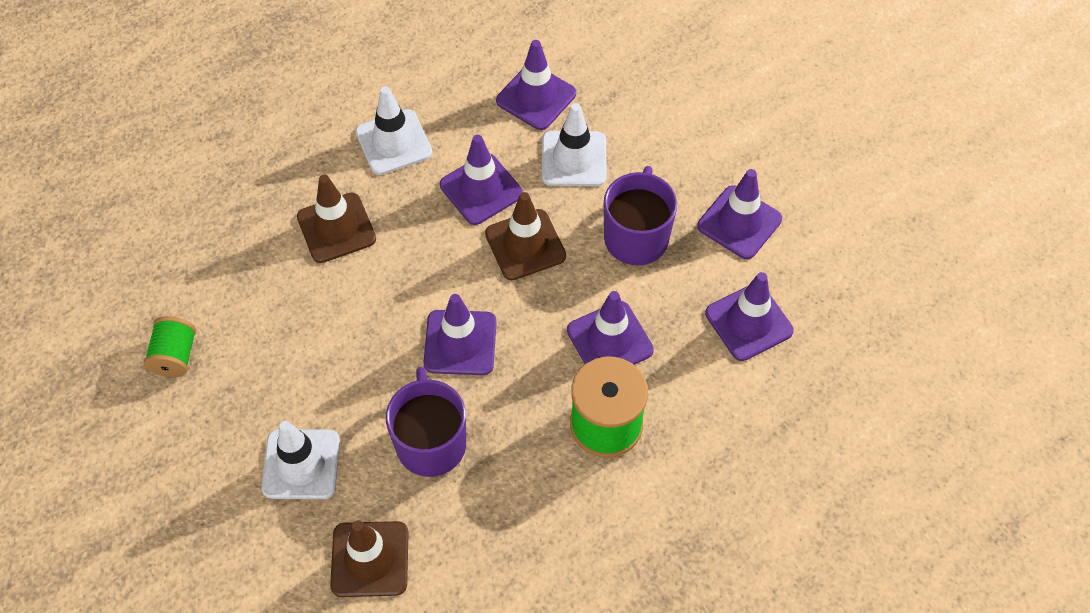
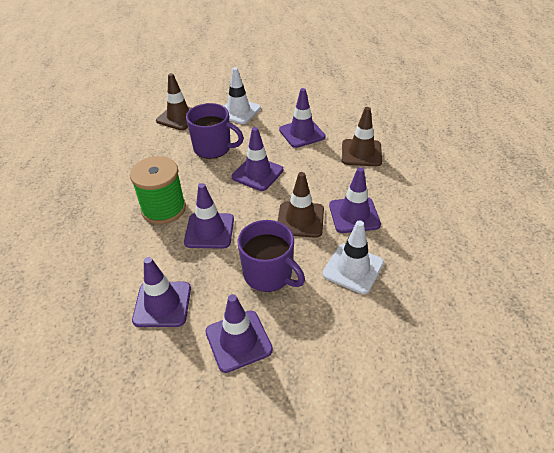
camera: 120 degrees right, 15 degrees down
(175, 356) = (320, 93): green spool -> none
(393, 142) = (412, 190): white traffic cone -> none
(536, 97) = (420, 270): purple traffic cone -> purple traffic cone (302, 133)

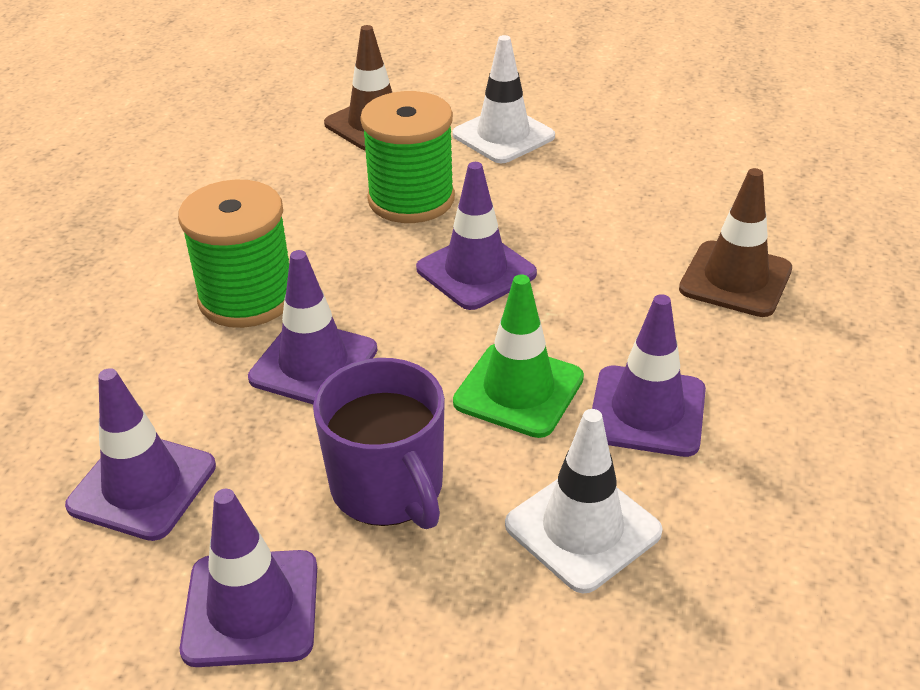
camera: 20 degrees right, 5 degrees down
(213, 148) = (411, 199): purple mug -> green spool
(300, 219) = (518, 390): brown traffic cone -> green traffic cone
(302, 133) = (618, 208): purple traffic cone -> none

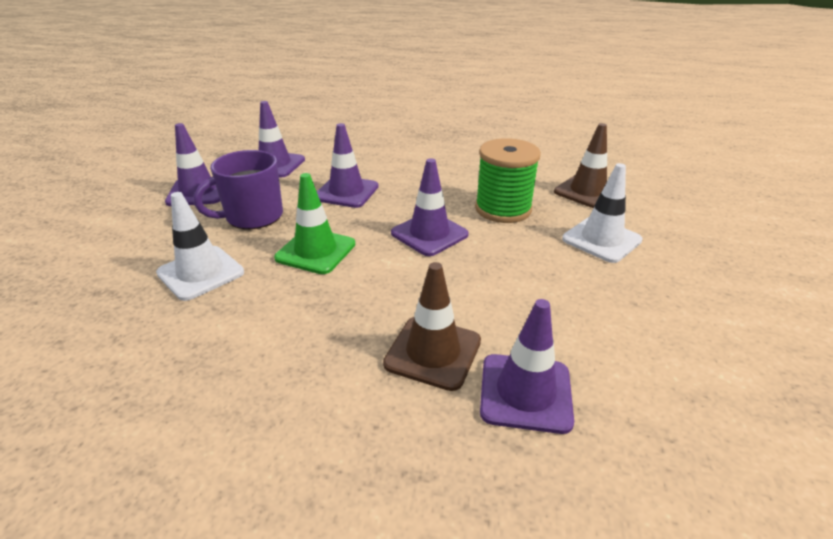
camera: 85 degrees right, 5 degrees down
(247, 297) = (399, 172): green spool -> none
(647, 411) = (286, 299): purple traffic cone -> purple traffic cone (525, 392)

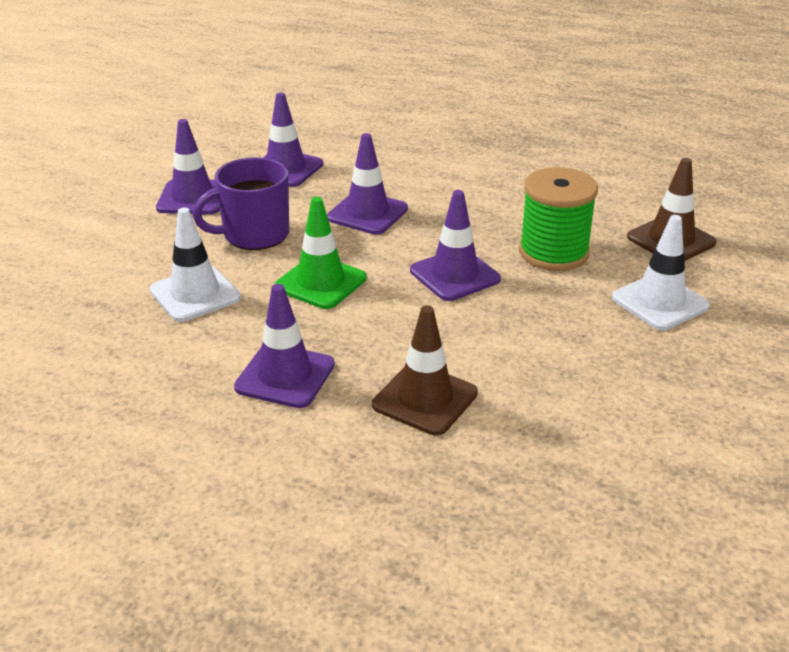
camera: 10 degrees right, 0 degrees up
(525, 392) = (507, 445): purple traffic cone -> purple traffic cone (285, 376)

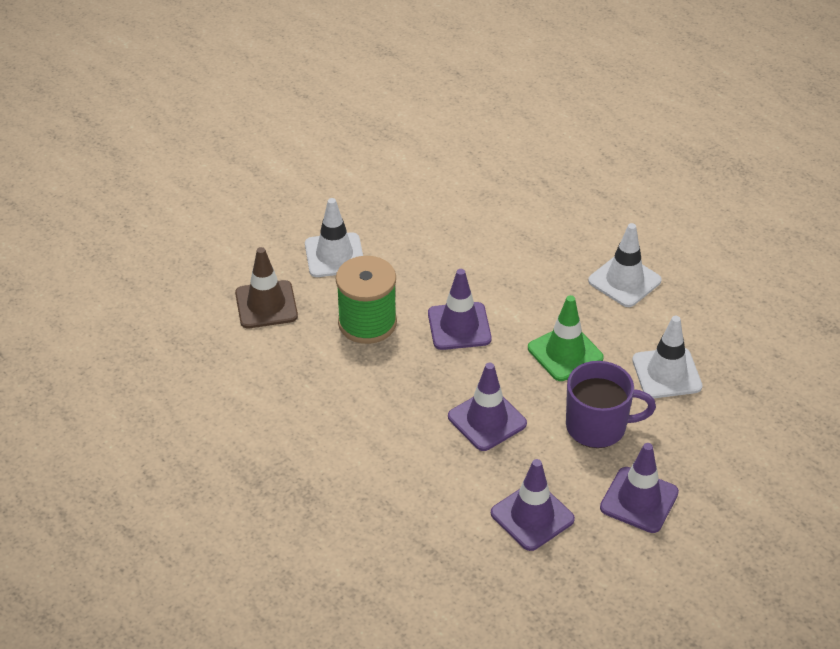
camera: 155 degrees left, 10 degrees up
(285, 376) = (624, 281): purple traffic cone -> white traffic cone
(425, 399) = (544, 237): brown traffic cone -> none

